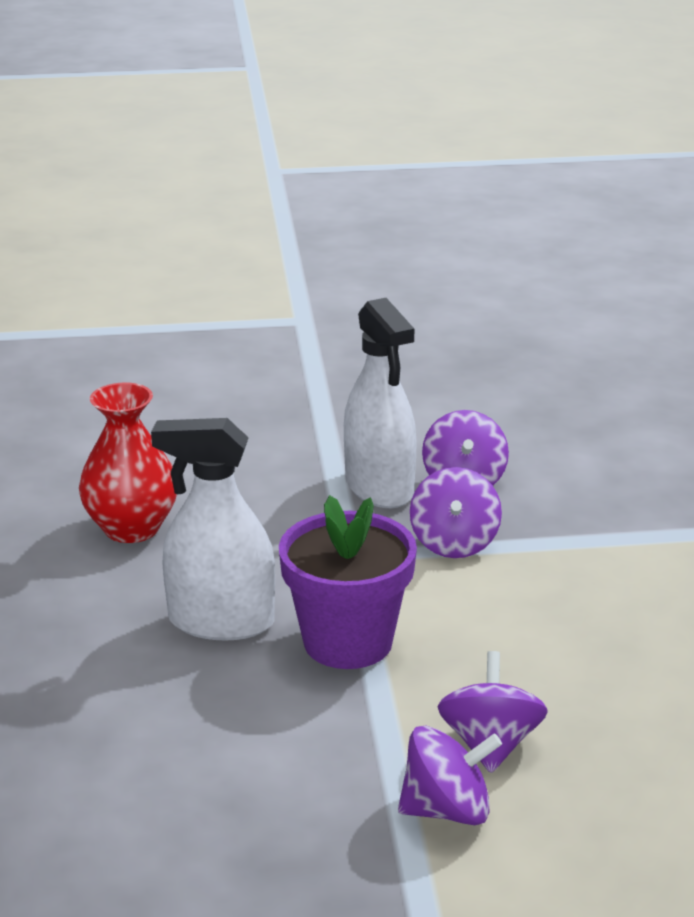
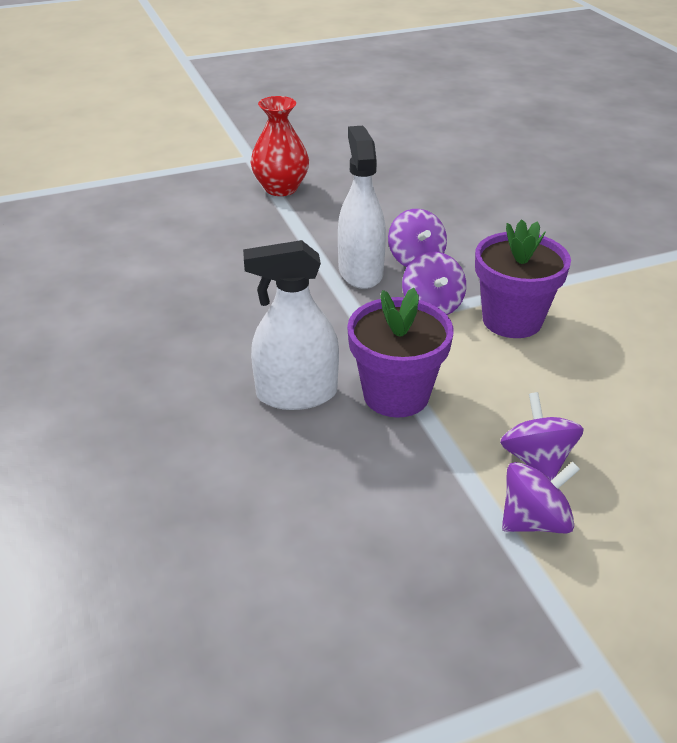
camera: 15 degrees left, 10 degrees up
(131, 528) = (196, 329): red vase -> red vase (281, 188)
(379, 487) = (360, 272): white spray bottle -> white spray bottle turned 150 degrees counterclockwise
(555, 576) = (512, 320): none -> purple flower pot

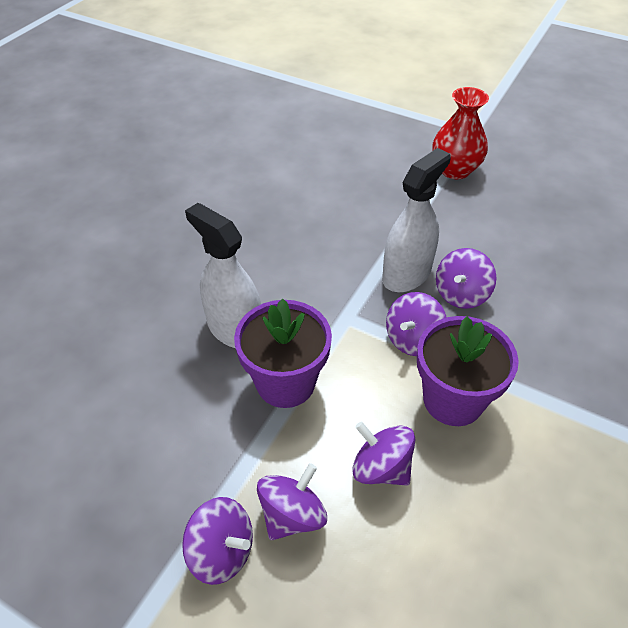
camera: 50 degrees right, 10 degrees up
(538, 389) = (381, 468): none -> purple spinning top

